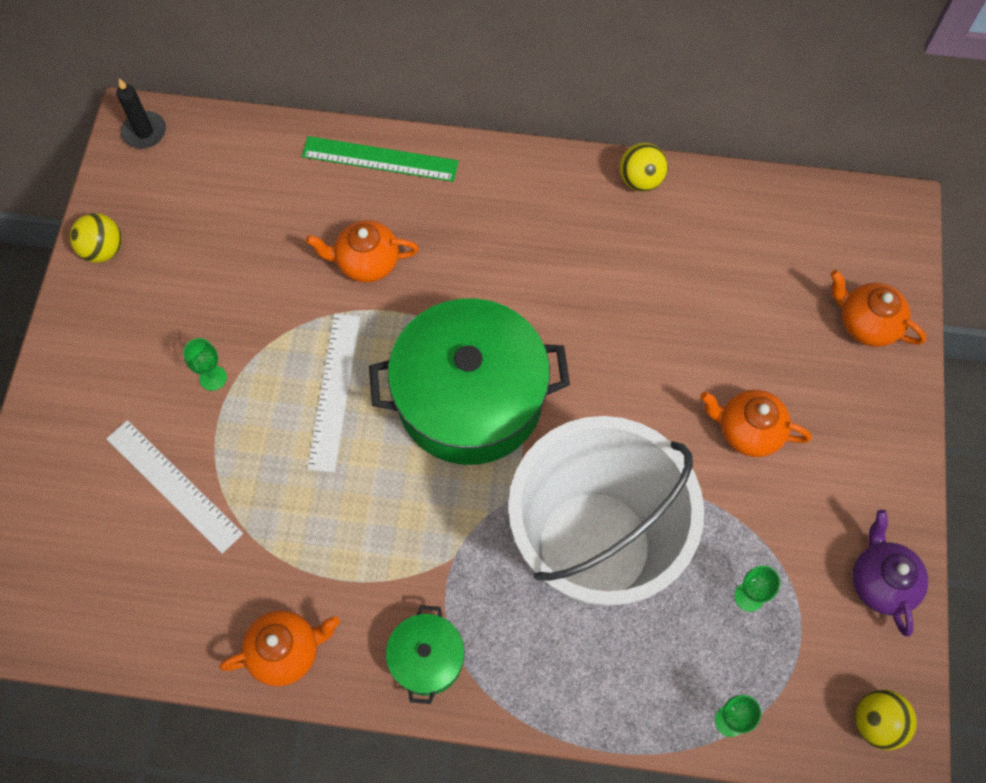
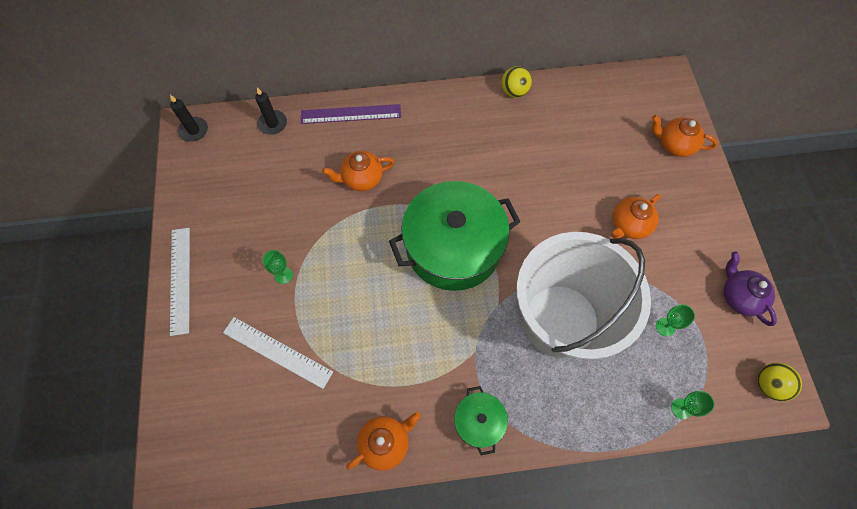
camera: 15 degrees left, 0 degrees up
(103, 250) = (187, 210): yellow ball -> none
(261, 148) = (273, 124): none -> black candle
(334, 391) = (365, 264): white ruler -> white ruler (180, 280)
(380, 159) = (351, 114): green ruler -> purple ruler
(748, 431) = (629, 225): orange teapot -> orange teapot turned 45 degrees counterclockwise

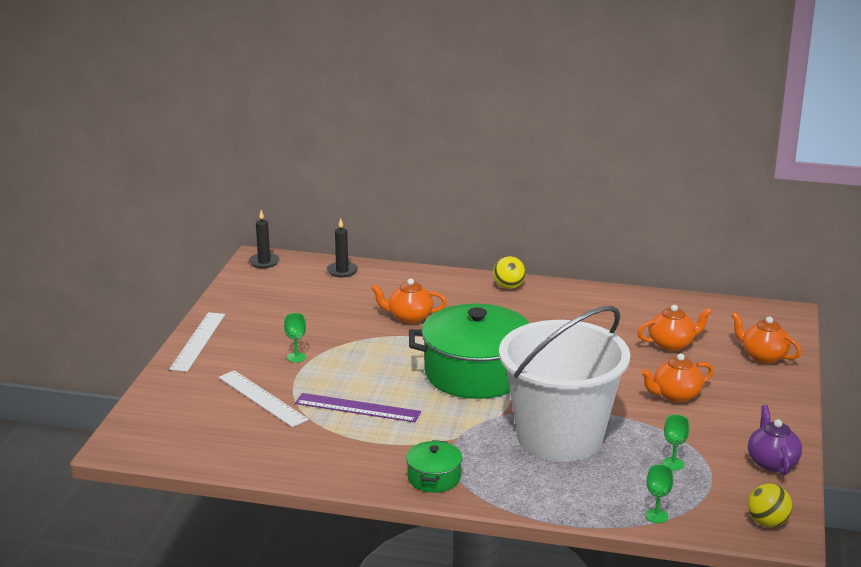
camera: 20 degrees right, 40 degrees down
(351, 114) = (423, 278): purple ruler -> purple ruler (357, 408)
(385, 443) = (332, 469): orange teapot -> orange teapot (672, 344)
(514, 92) = (604, 294): yellow ball -> yellow ball (509, 287)

